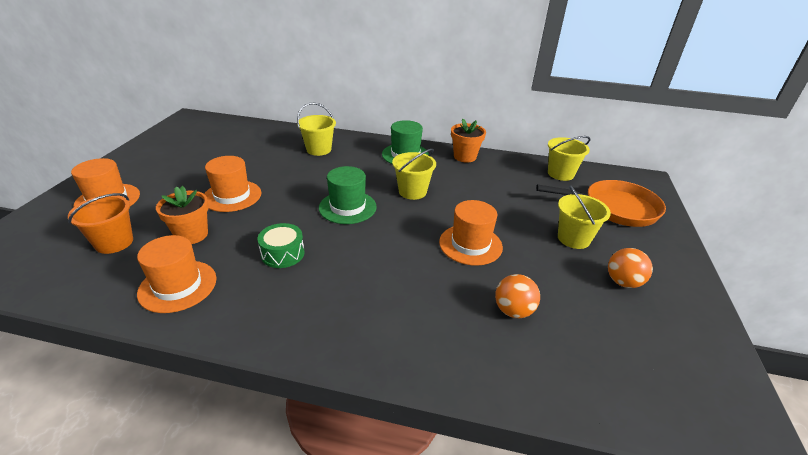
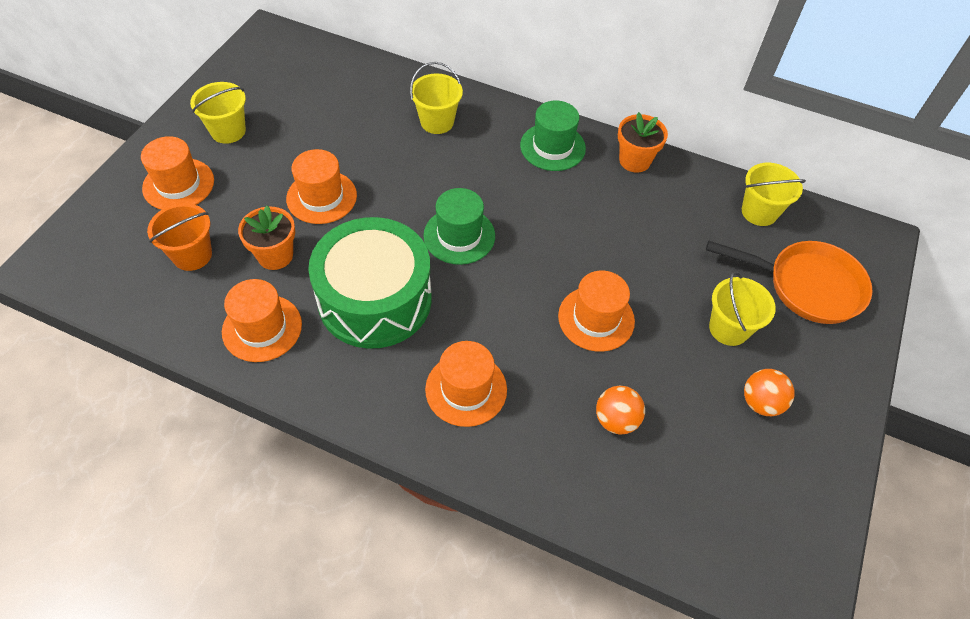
camera: 10 degrees right, 20 degrees up
(283, 253) = (375, 299): green drum -> green drum, size x2.32
(375, 307) = (466, 389): none -> orange hat
(412, 191) = (546, 219): yellow bucket -> yellow bucket (228, 131)

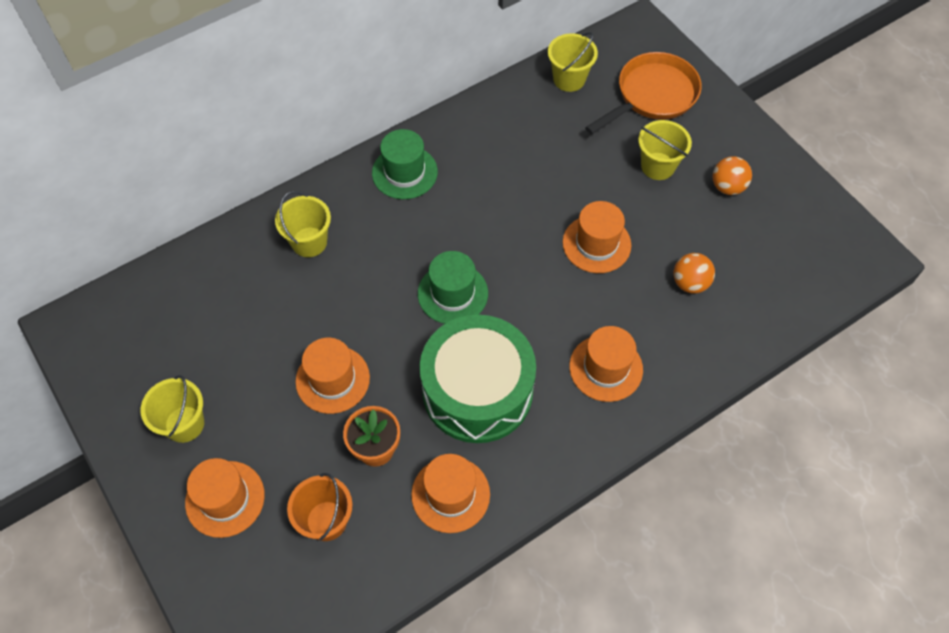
camera: 55 degrees left, 5 degrees up
(634, 161) = (462, 125): orange flower pot -> none

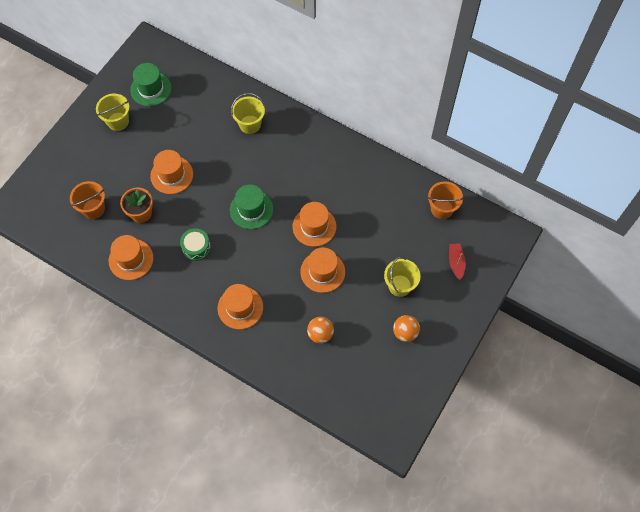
camera: 65 degrees right, 5 degrees up
(225, 499) = (86, 159): orange hat -> orange hat (314, 226)
(404, 172) = (321, 149): green hat -> green hat (151, 89)
(477, 391) = (196, 247): green drum -> green drum, size x0.43
(569, 79) = (442, 209): yellow bucket -> orange bucket
(652, 96) = (456, 262): orange pan -> red boat

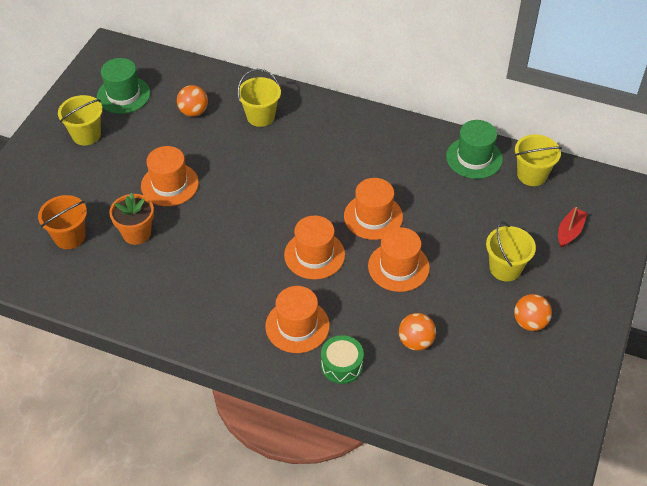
camera: 10 degrees left, 15 degrees down
(131, 259) = (132, 289): orange hat -> orange hat (314, 255)
(196, 247) = (220, 262): green drum -> green drum (341, 365)
(200, 112) = (193, 112): none -> orange ball
(251, 209) = (285, 209): green hat -> green hat (474, 158)
(442, 209) = (532, 175): orange bucket -> yellow bucket
(456, 262) = (569, 232): red boat -> red boat turned 45 degrees clockwise

